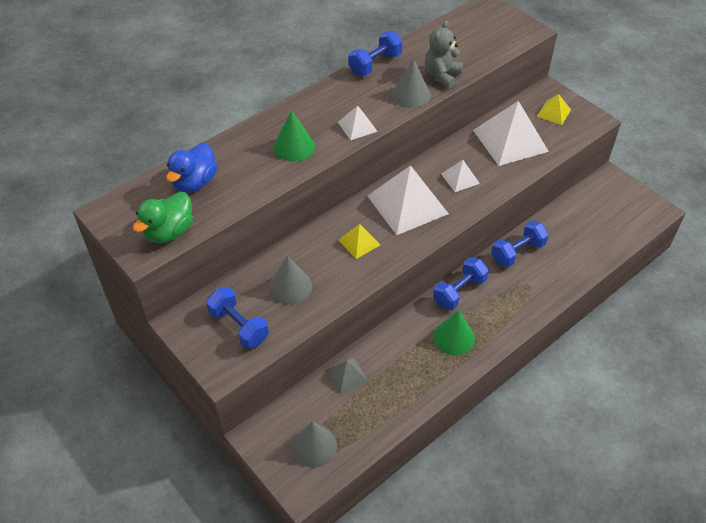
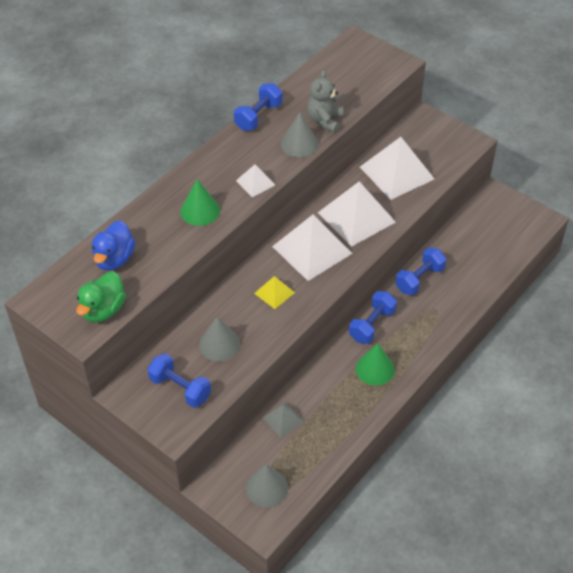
camera: 10 degrees left, 0 degrees up
(460, 178) = (356, 217): white pyramid -> white pyramid, size x2.03
(553, 113) = (433, 139): yellow pyramid -> none

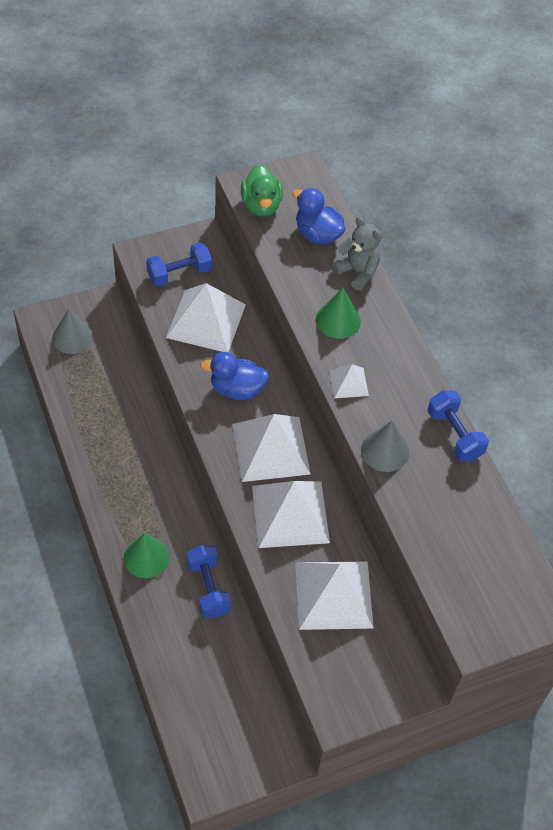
camera: 115 degrees right, 5 degrees up
(103, 310) = (261, 205): green duck -> green duck turned 150 degrees counterclockwise
(219, 344) = (206, 320): grey cone -> white pyramid
(274, 293) = (237, 389): yellow pyramid -> blue duck
(283, 419) = (129, 381): grey pyramid -> none
(324, 120) = (409, 495): grey teddy bear -> grey teddy bear (357, 272)
(372, 325) = (180, 508): blue dumbbell -> none
(375, 369) = (128, 481): green cone -> green cone (146, 557)

